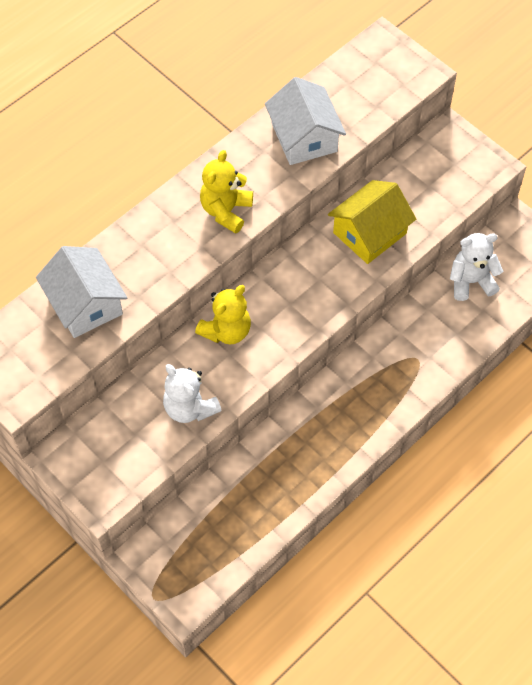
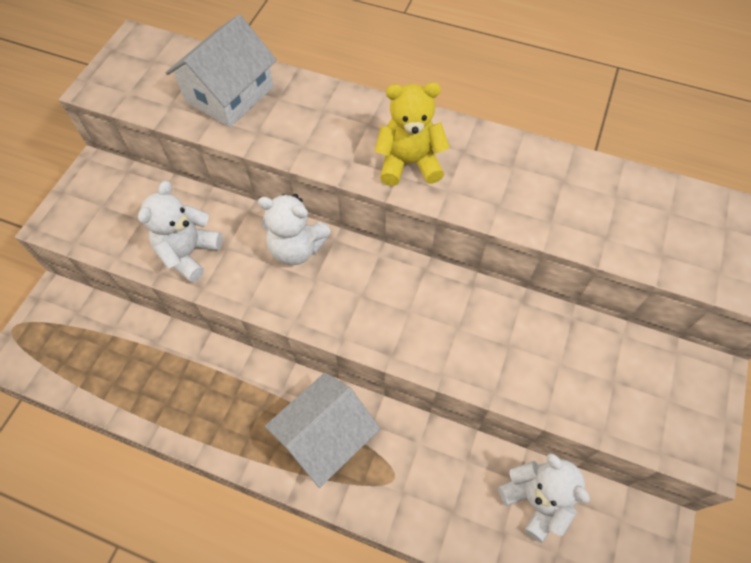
camera: 65 degrees right, 0 degrees up
(226, 331) = (296, 248): yellow teddy bear -> white teddy bear
(304, 137) = (559, 197): white house -> white house (325, 437)
(369, 233) = (502, 340): yellow house -> none

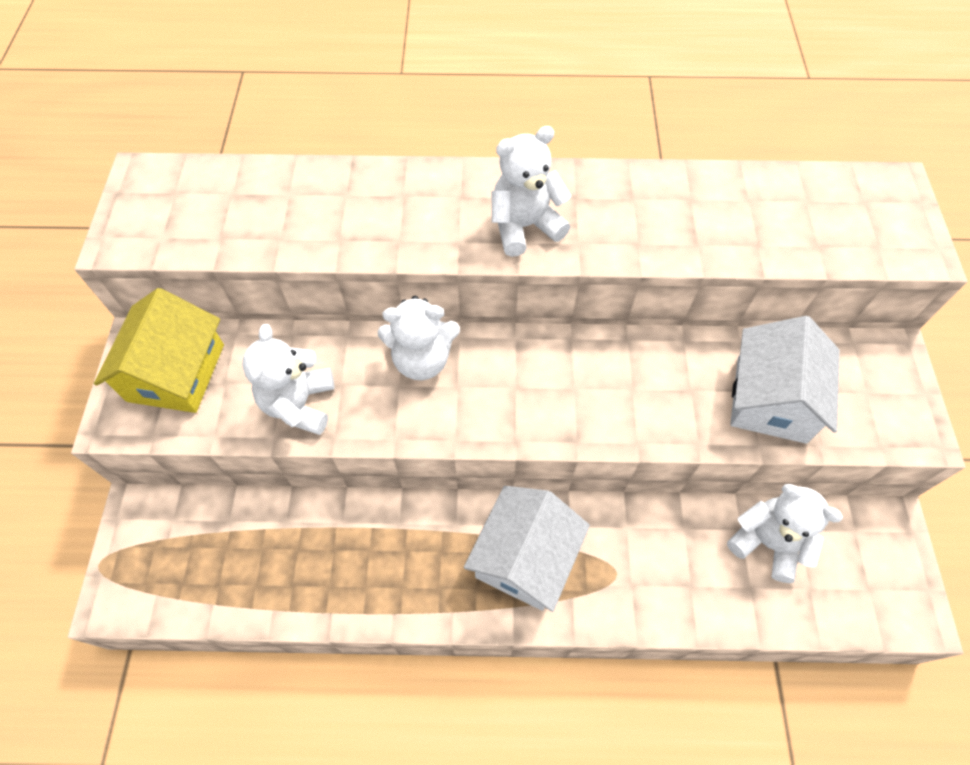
camera: 20 degrees left, 0 degrees up
(111, 200) = (176, 372): none -> yellow house
(229, 94) = (286, 206): white house -> white house (771, 399)
(409, 163) = (524, 226): yellow teddy bear -> white teddy bear

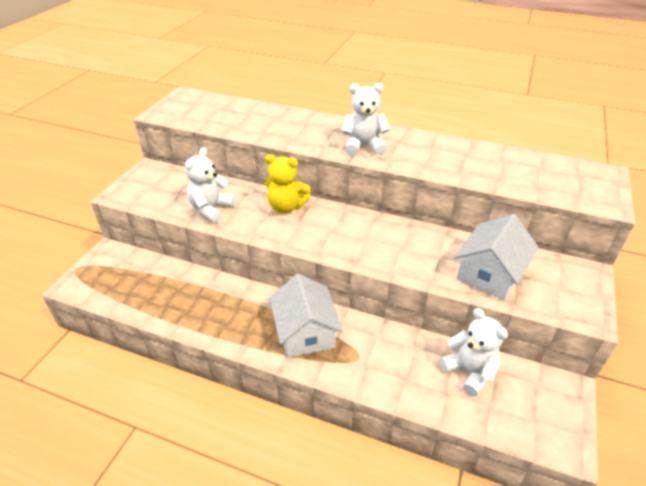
camera: 20 degrees right, 20 degrees down
(176, 372) = (158, 183): yellow house -> none
(422, 359) = (286, 207): white teddy bear -> yellow teddy bear
(525, 557) = (305, 332): white house -> white house turned 60 degrees counterclockwise

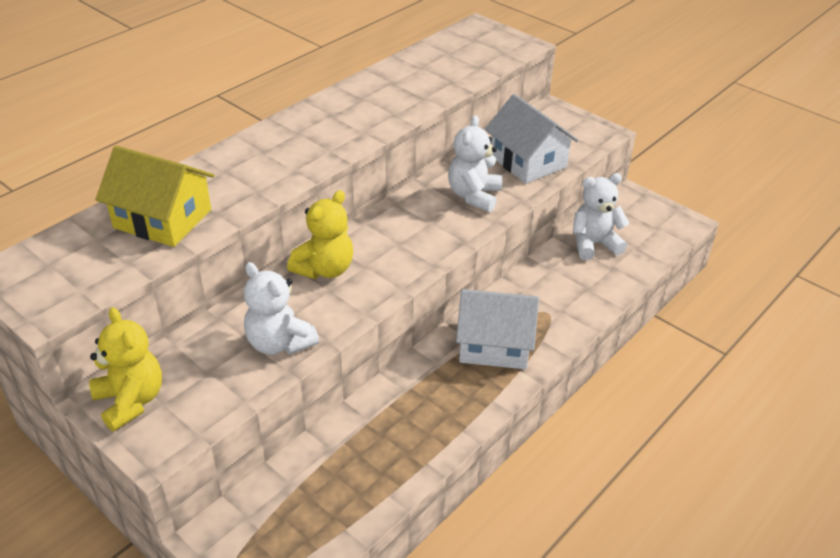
camera: 70 degrees left, 0 degrees up
(151, 176) = (131, 401): none -> yellow teddy bear
(248, 119) = (163, 219): none -> yellow house
(363, 146) = (322, 142): white teddy bear -> white teddy bear (474, 196)

